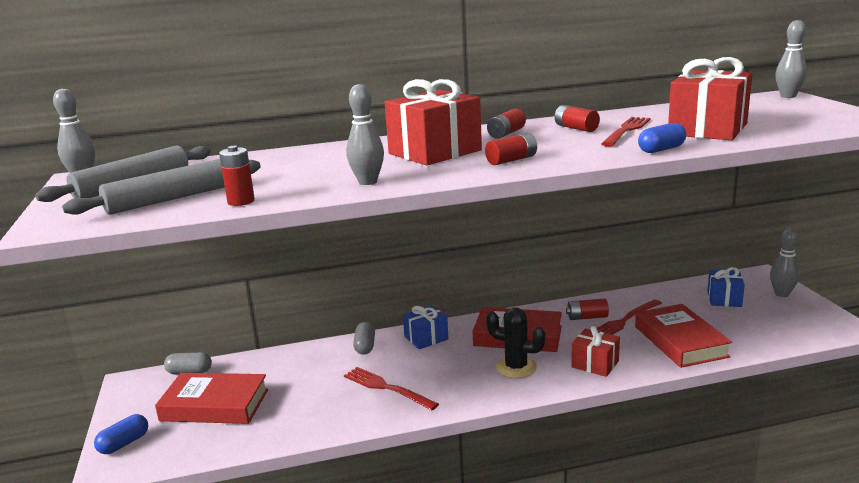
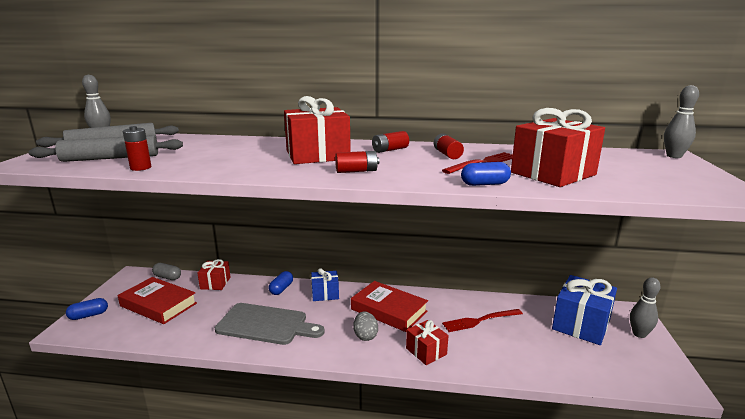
camera: 20 degrees right, 0 degrees up
(268, 362) = (215, 283): none -> red gift
(365, 346) = (281, 289): grey capsule -> blue capsule
(367, 182) = (235, 169): grey bowling pin -> none
(386, 388) = (266, 324): red fork -> grey cutting board
(516, 367) = (365, 336): black cactus -> grey egg
(587, 317) = (453, 309): red battery -> none
(680, 341) = (512, 352): red book -> none
(724, 299) = (581, 324): blue gift -> blue gift, size x1.76

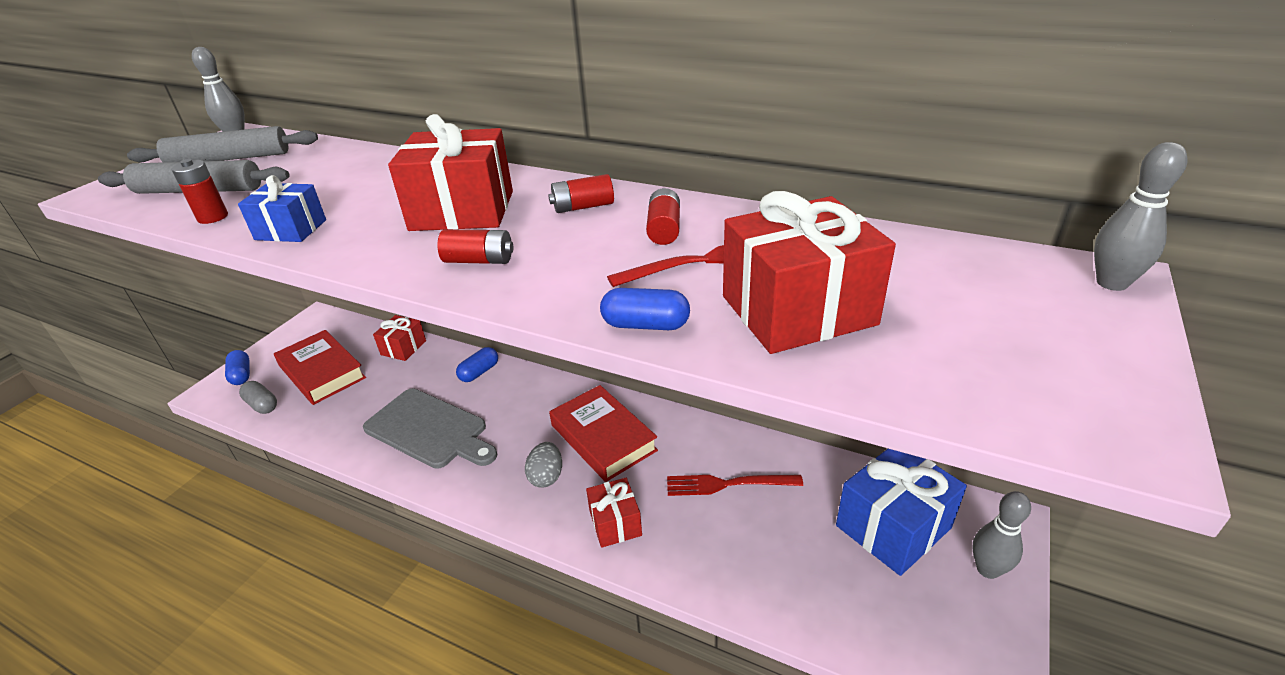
camera: 20 degrees right, 15 degrees up
(89, 315) = (241, 375): blue capsule -> blue capsule turned 75 degrees clockwise
(167, 277) = (353, 328): grey capsule -> grey capsule (262, 405)
(325, 294) = (532, 391): blue gift -> blue gift (291, 230)

